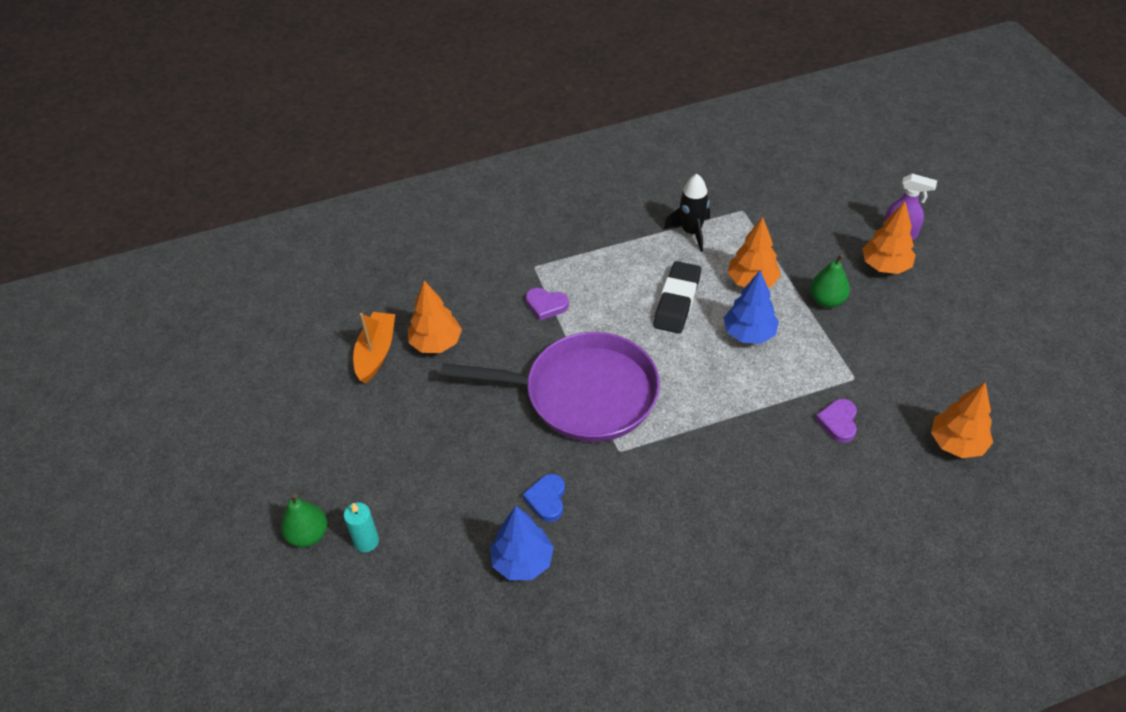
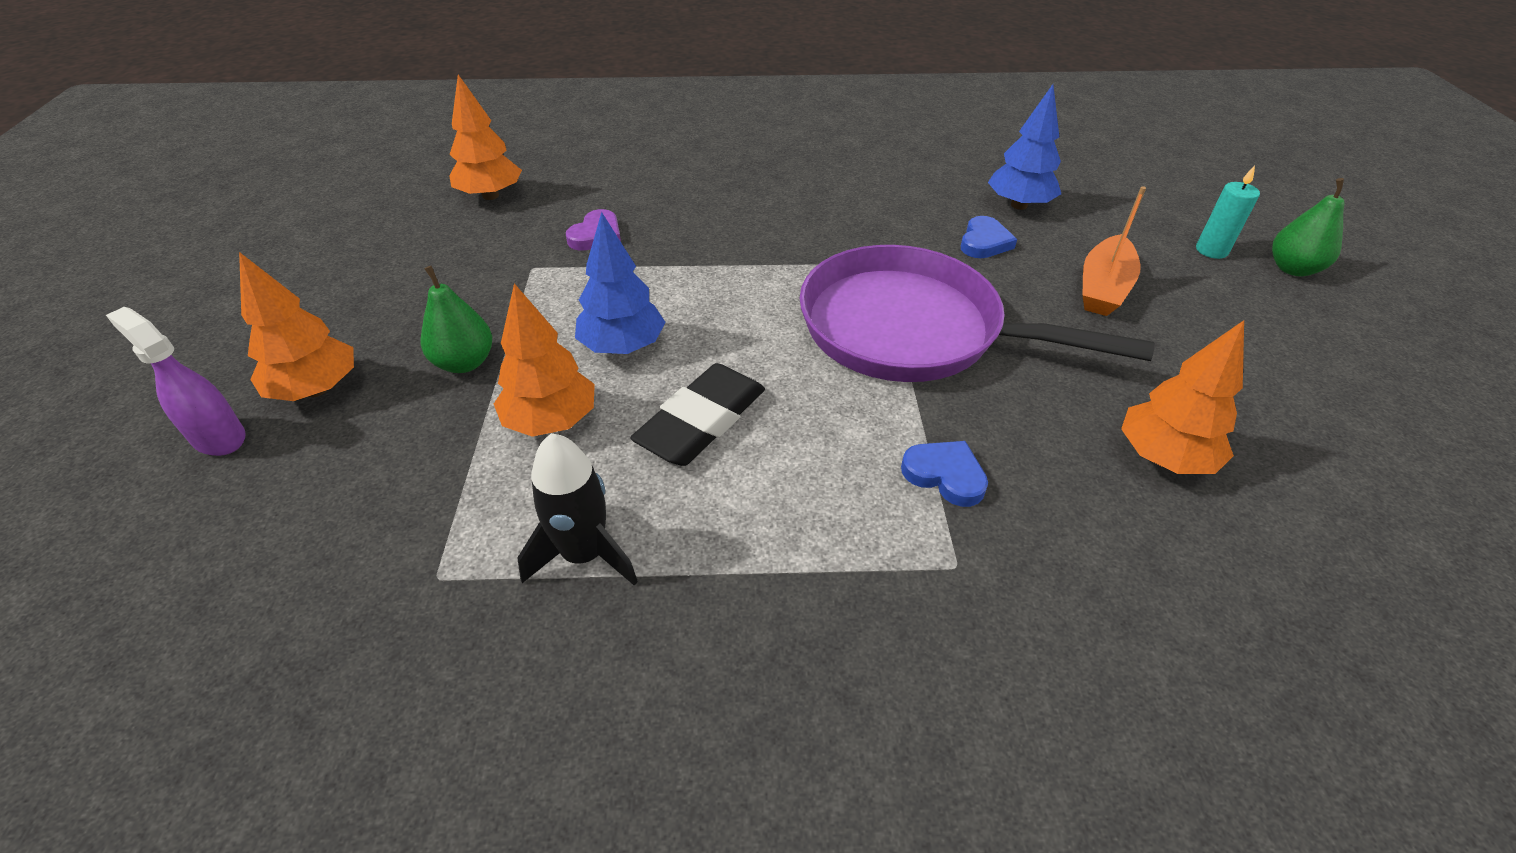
camera: 165 degrees left, 5 degrees down
(376, 352) = (1282, 469): orange boat -> orange boat (1103, 288)
(546, 305) = (945, 475): purple heart -> blue heart

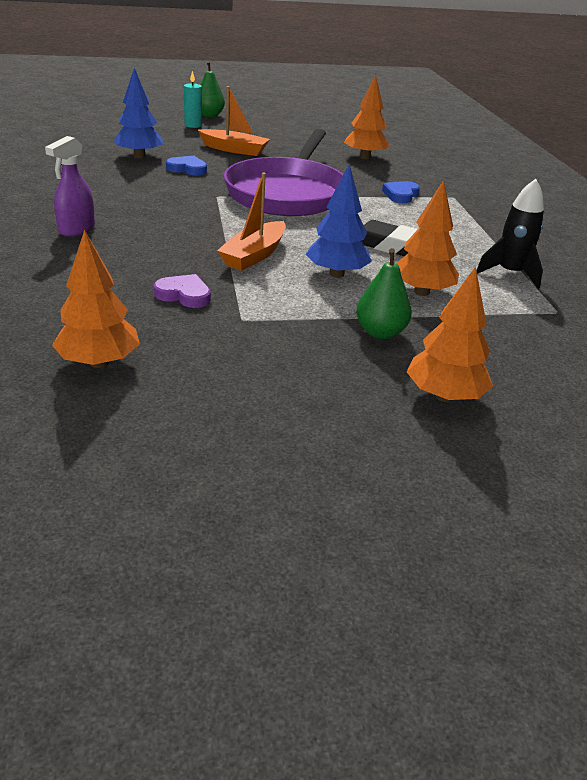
camera: 100 degrees left, 10 degrees down
(218, 437) = (522, 431): purple spray bottle -> purple spray bottle (76, 229)
(686, 284) = (254, 255): none -> orange boat

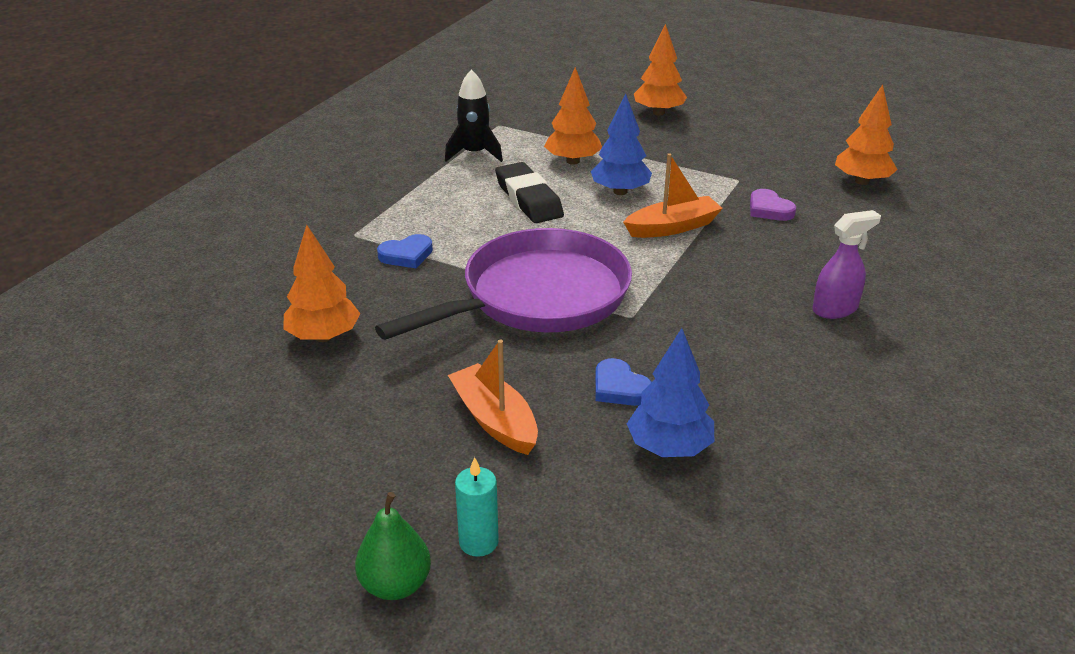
camera: 140 degrees left, 0 degrees up
(380, 332) = (647, 147): green pear -> none

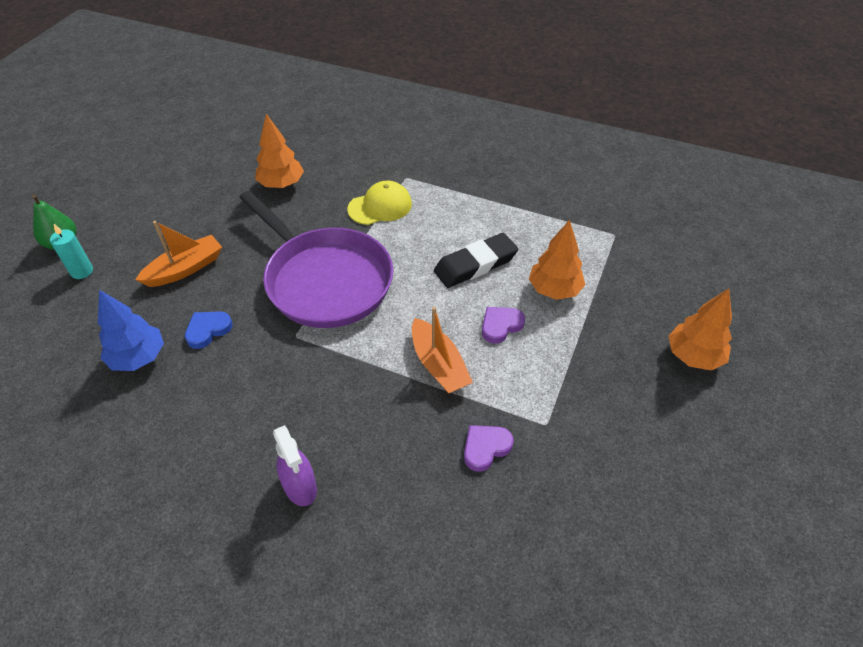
camera: 85 degrees right, 15 degrees up
(406, 255) = (380, 206): blue heart -> yellow cap
(474, 154) = (551, 225): black rocket -> none
(620, 191) = (500, 325): blue tree -> purple heart
(862, 181) = (572, 555): orange tree -> none

